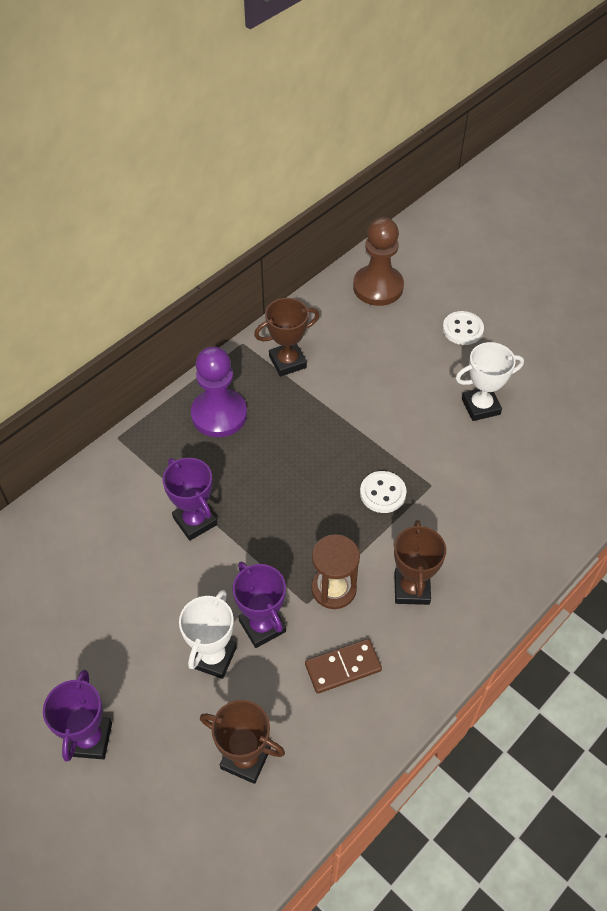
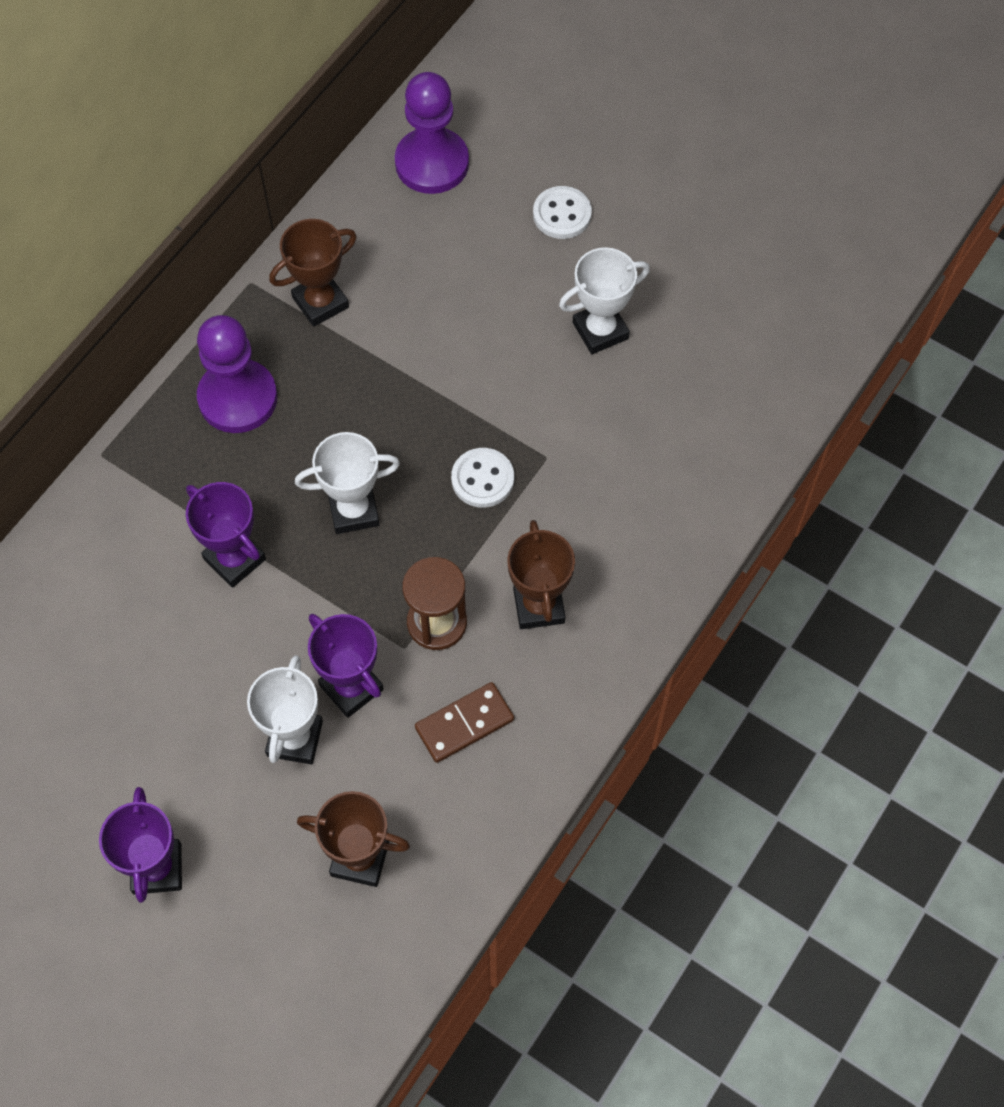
camera: 10 degrees left, 10 degrees up
(286, 501) = (353, 511): none -> white trophy
(378, 287) = (432, 163): brown pawn -> purple pawn

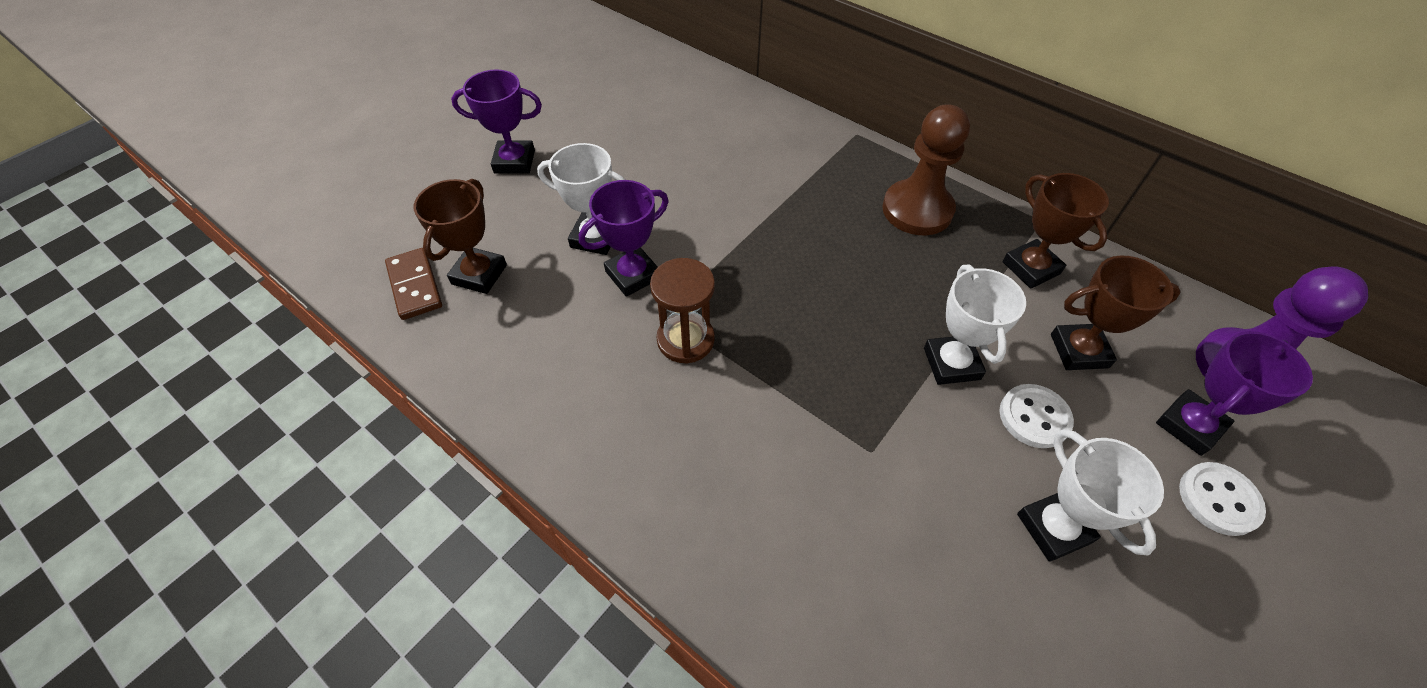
camera: 95 degrees right, 10 degrees down
(234, 559) = (761, 205): purple trophy -> purple trophy (1189, 425)
(238, 398) = (917, 210): purple pawn -> brown pawn
(353, 511) = (806, 283): white trophy -> white trophy (951, 363)
(464, 724) = (579, 355): brown domino -> brown domino (414, 286)
(482, 479) = (842, 388): white button -> white button (1034, 417)
(538, 606) = (693, 428): brown trophy -> brown trophy (1079, 351)

